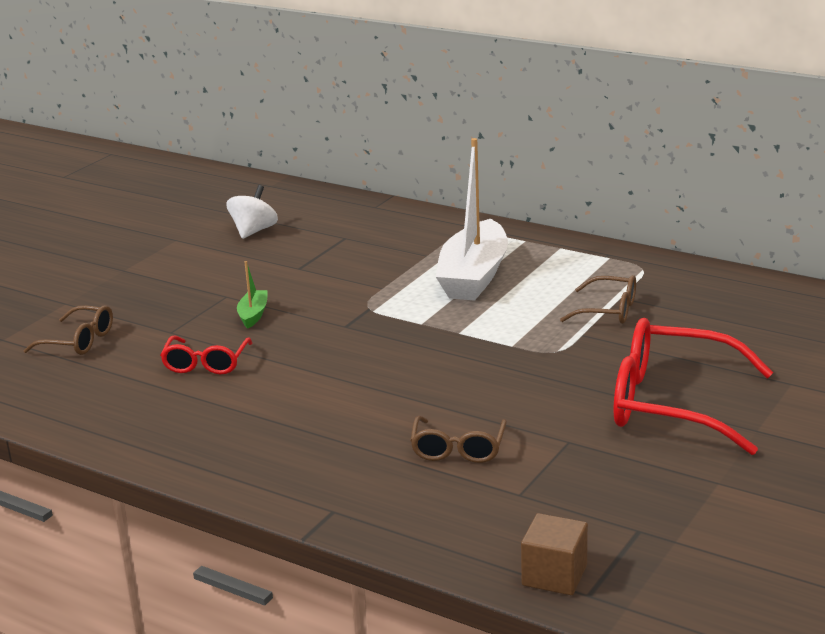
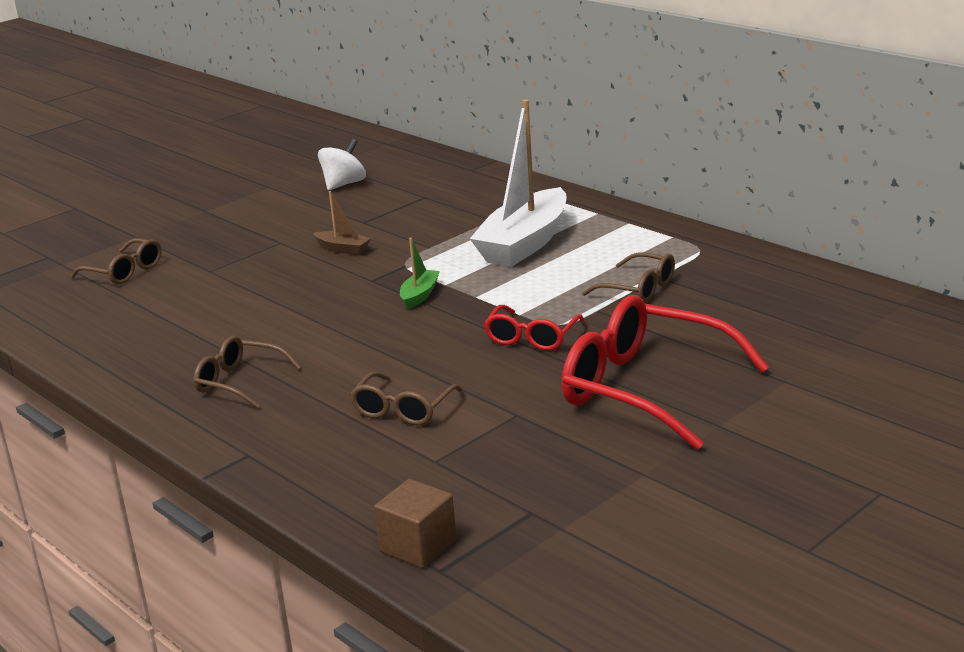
camera: 15 degrees right, 0 degrees up
(206, 363) = (222, 303): red glasses -> red glasses (532, 337)
(253, 315) = (293, 262): green boat -> green boat (419, 295)
(278, 441) = (240, 382): none -> brown glasses
(296, 297) = (343, 249): none -> brown boat

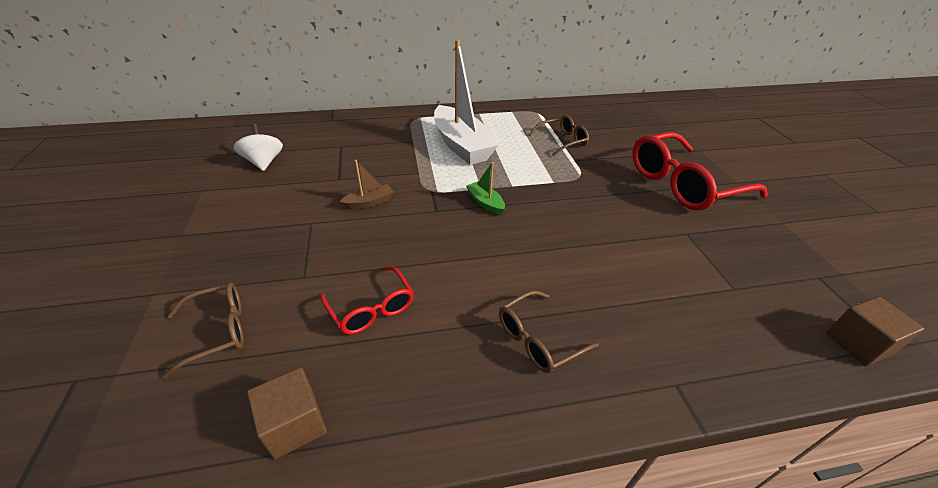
camera: 60 degrees left, 15 degrees up
(74, 329) = (294, 424): none -> brown cube
(403, 409) = (650, 273): brown glasses -> none
(532, 337) = (589, 190): red glasses -> red glasses (371, 308)

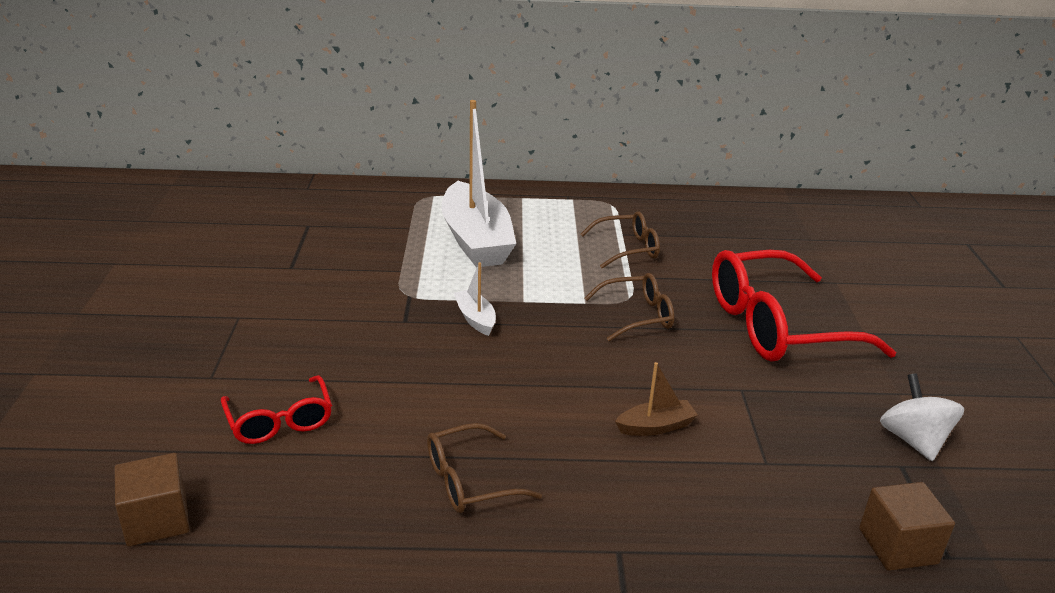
camera: 10 degrees right, 10 degrees down
(217, 331) = (97, 420): brown glasses -> brown glasses (636, 316)
(264, 162) = (200, 236): white spinning top -> white spinning top (913, 440)
(369, 202) = (320, 301): brown boat -> brown boat (655, 426)
(485, 203) = (475, 319): green boat -> white boat

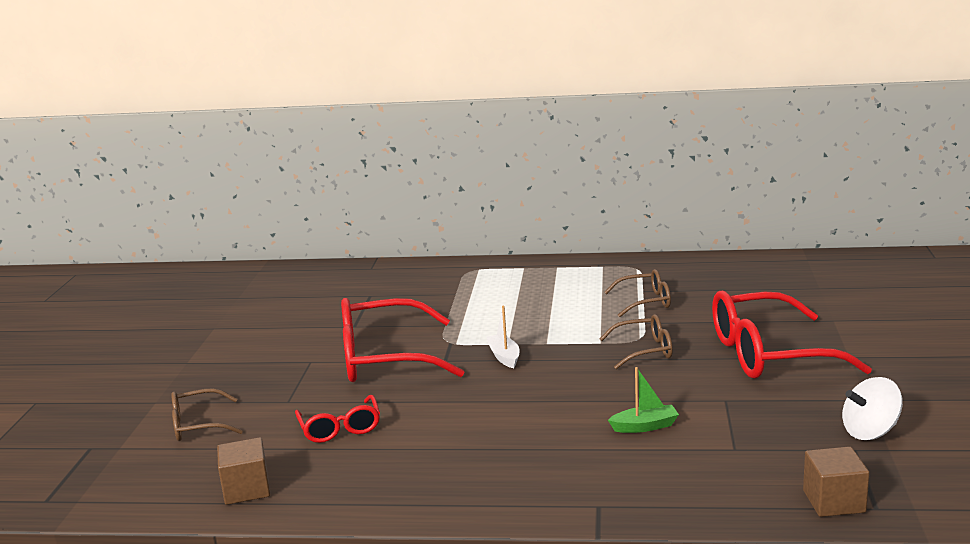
camera: 10 degrees right, 10 degrees down
(332, 316) = (385, 358): none -> red glasses
(470, 480) = (486, 463): brown glasses -> brown glasses (198, 425)
(476, 240) = (512, 301): white boat -> none
(655, 426) = (645, 426): brown boat -> green boat
(913, 440) = (870, 432): white spinning top -> white spinning top turned 105 degrees counterclockwise

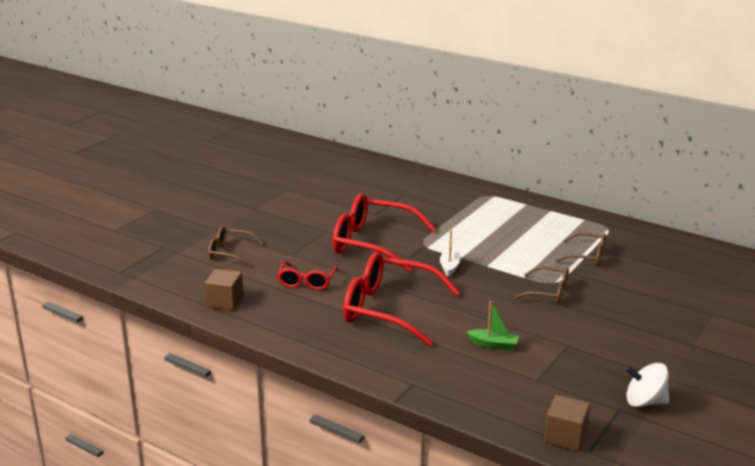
camera: 25 degrees right, 5 degrees up
(770, 354) = (635, 324): red glasses -> red glasses (389, 309)

